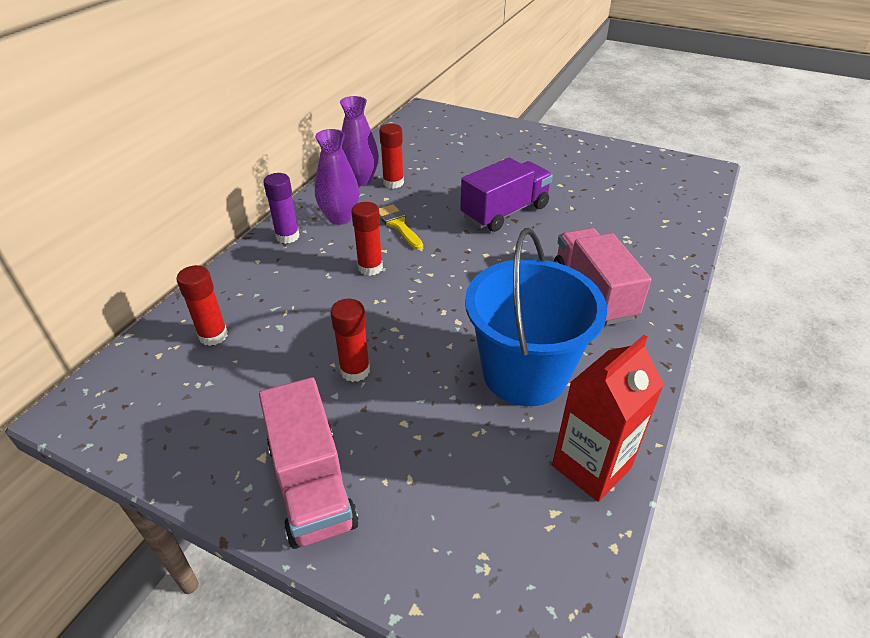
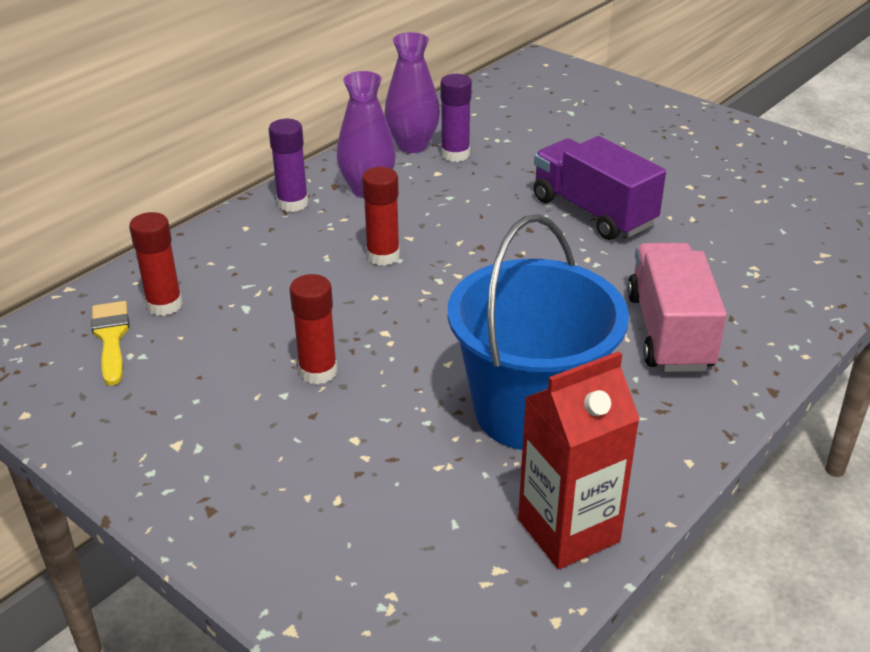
camera: 15 degrees right, 5 degrees down
(311, 484) = (222, 483): pink truck -> none
(393, 183) = (455, 154): red glue stick -> purple glue stick
(398, 225) = (440, 209): yellow brush -> yellow brush (111, 338)
(505, 212) = (593, 212): purple truck -> purple truck turned 105 degrees counterclockwise

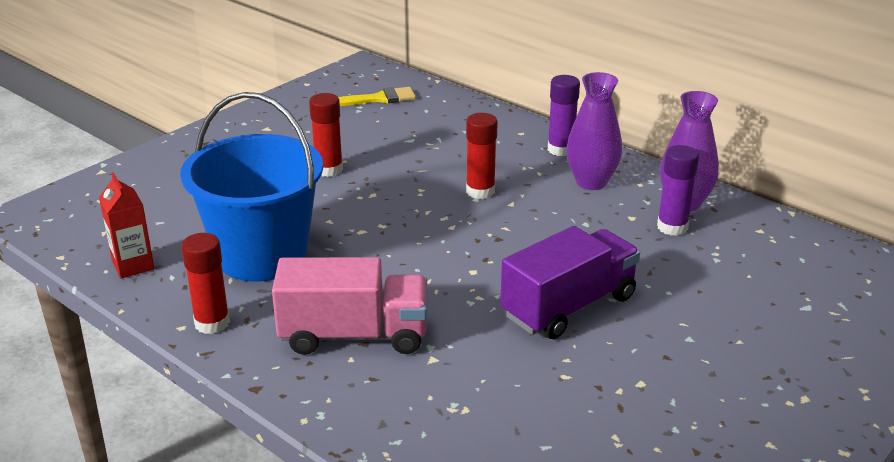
camera: 90 degrees right, 5 degrees down
(164, 305) = (415, 112): red glue stick -> red glue stick (212, 323)
(568, 530) = (133, 265): red carton -> red carton, size x0.64

